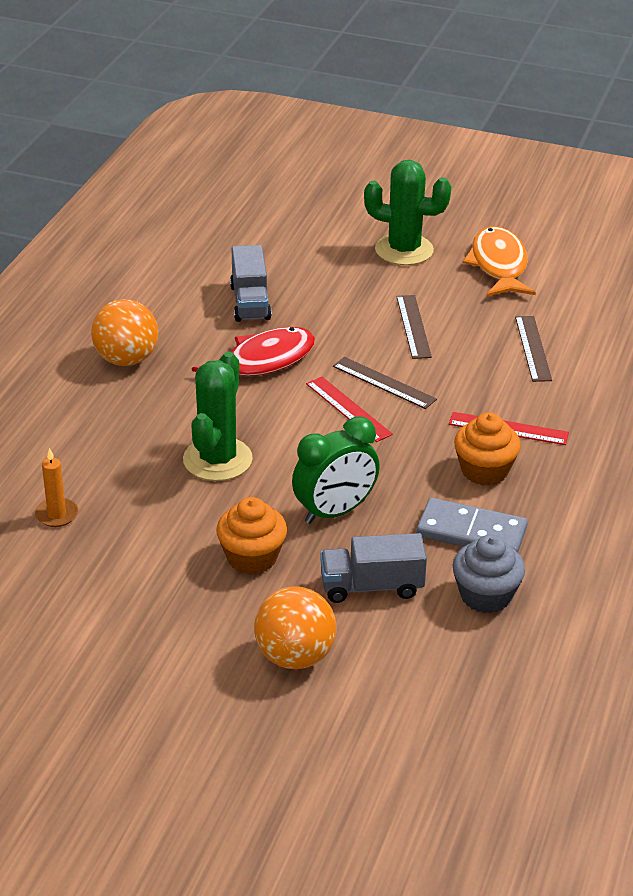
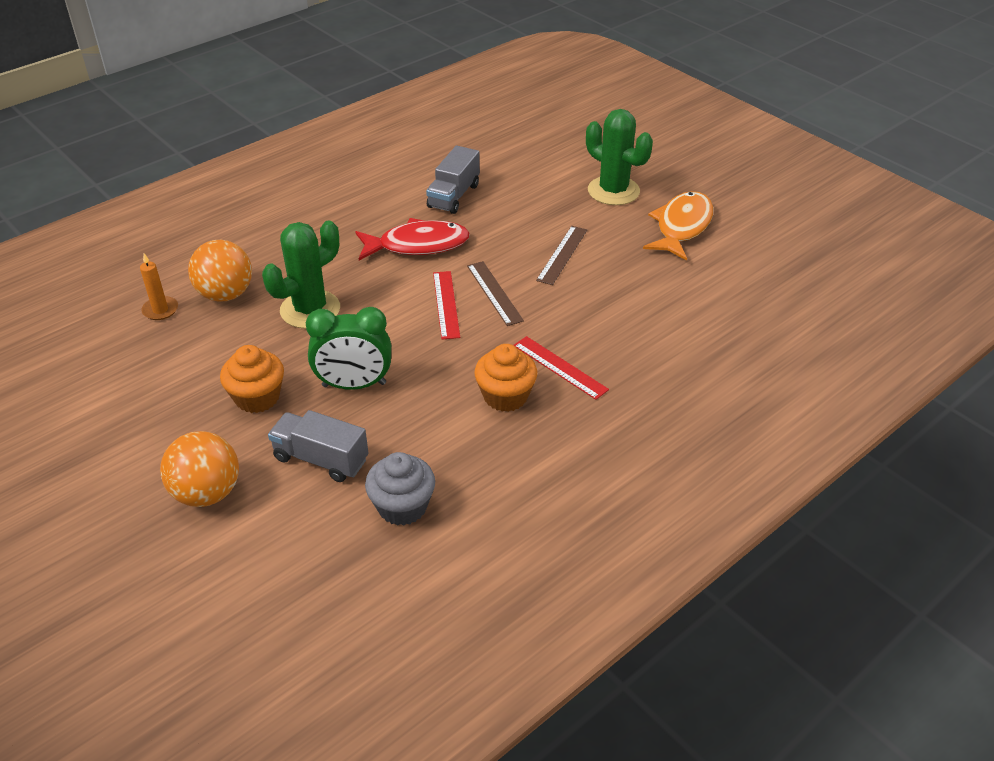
camera: 30 degrees right, 5 degrees up
(126, 359) = (323, 211): orange ball -> orange ball (225, 294)
(471, 532) = (443, 445): grey domino -> none
(533, 348) = (646, 305): brown ruler -> none

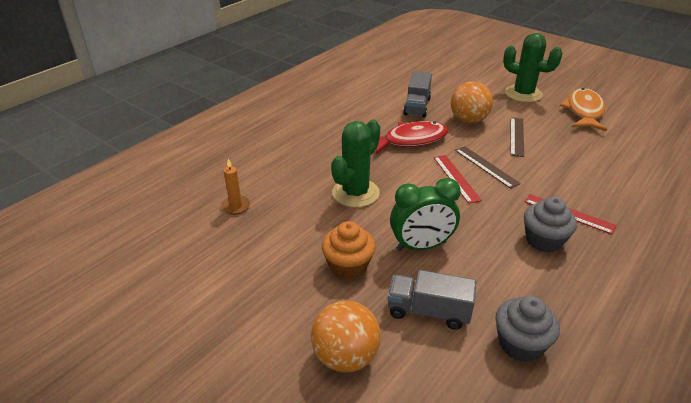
camera: 10 degrees left, 5 degrees down
(225, 294) = (283, 189): orange ball -> orange ball (468, 120)
(505, 396) = (543, 240): orange cupcake -> grey cupcake

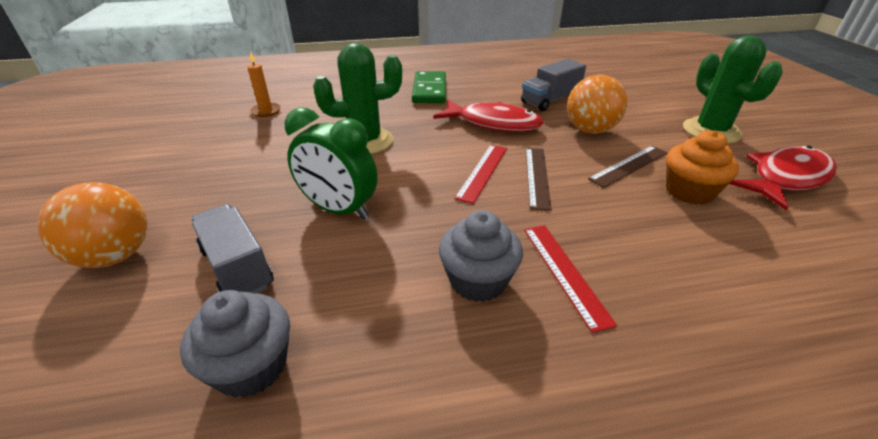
camera: 40 degrees right, 0 degrees up
(328, 131) = (429, 90): none -> green domino
(348, 266) = (253, 190): orange cupcake -> orange cupcake (689, 191)
(584, 111) = (785, 178): orange fish -> red fish

